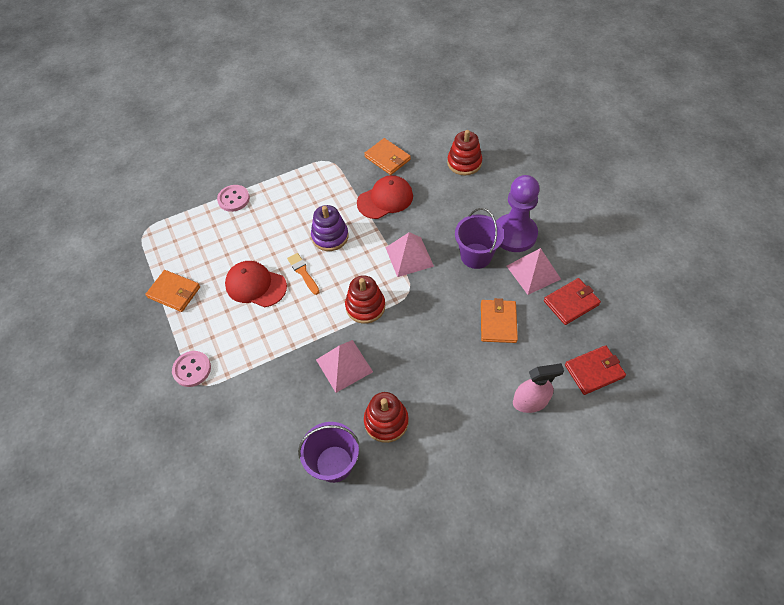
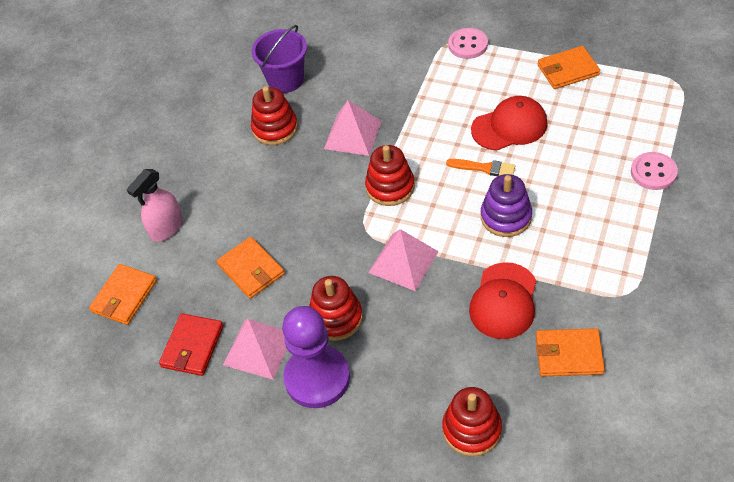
camera: 140 degrees right, 5 degrees down
(476, 256) = (336, 318): purple bucket -> red stacking toy
(594, 371) = (124, 296): red wallet -> orange wallet

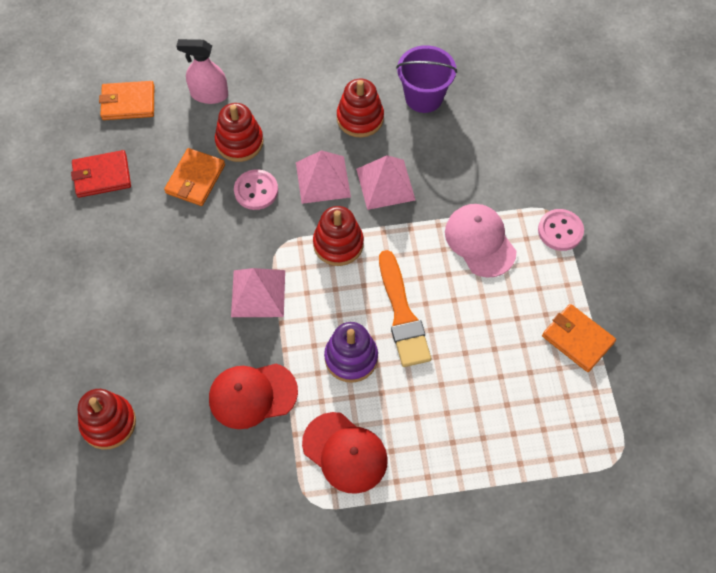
camera: 55 degrees right, 10 degrees up
(258, 348) = (120, 224): pink pyramid -> pink pyramid (323, 179)
(317, 378) = (110, 281): purple pawn -> none
(336, 318) = (175, 267): red stacking toy -> red stacking toy (239, 142)
(447, 95) = (480, 241): none -> pink cap
(484, 168) = (402, 314): orange brush -> orange brush, size x1.75
(509, 126) = (468, 315): red cap -> red cap (345, 453)
(568, 354) = (218, 474): orange wallet -> none
(653, 172) = (477, 474): pink button -> pink button (256, 191)

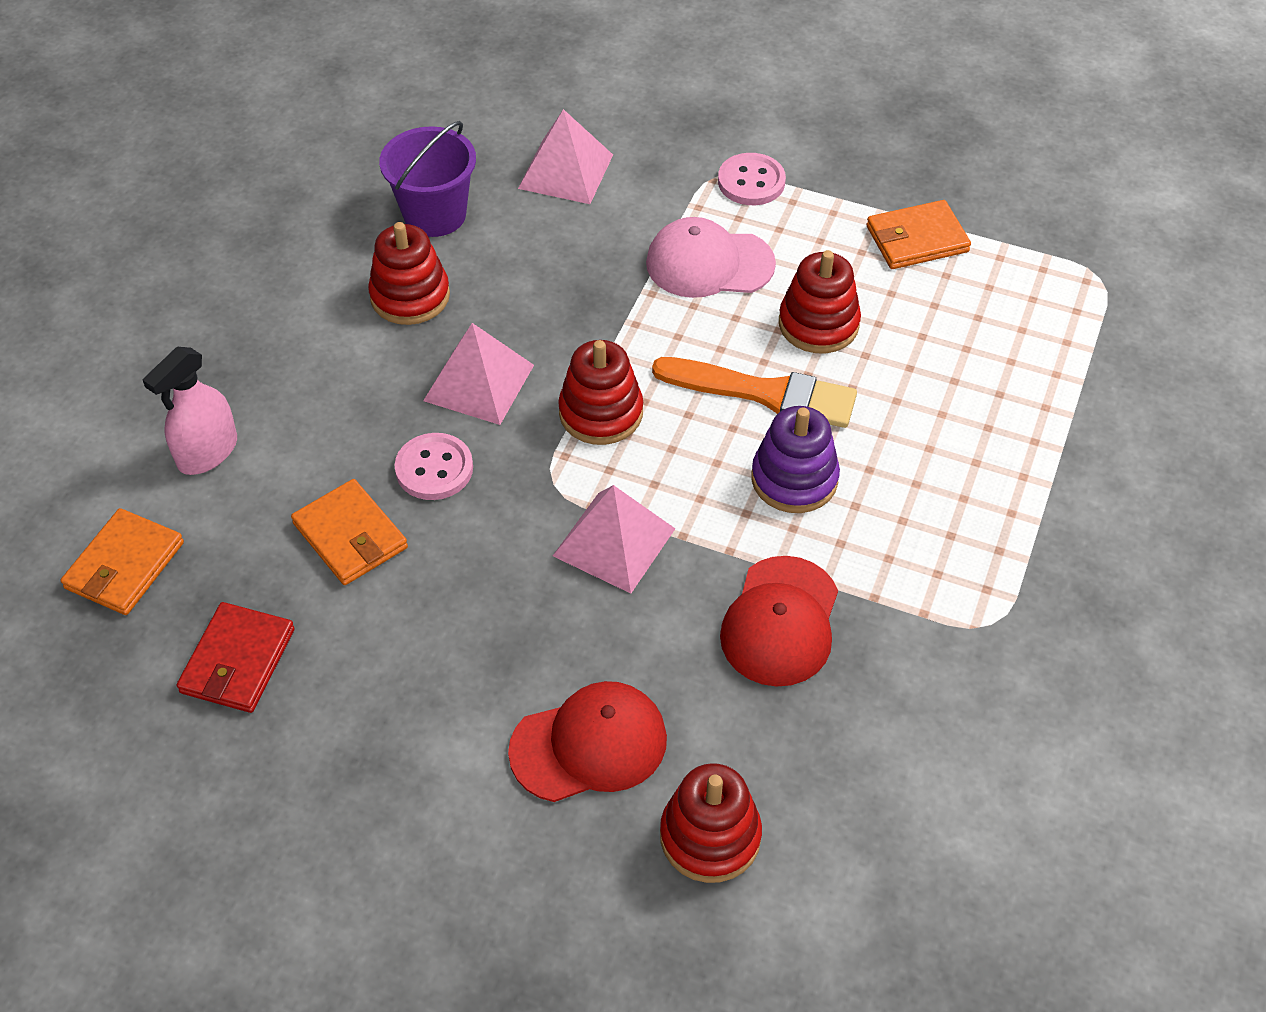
camera: 60 degrees left, 10 degrees down
(239, 142) = (330, 452): red stacking toy -> red stacking toy (818, 324)
(345, 453) = (937, 551): red cap -> red cap (589, 745)
(385, 184) = (543, 318): pink pyramid -> pink pyramid (565, 171)

